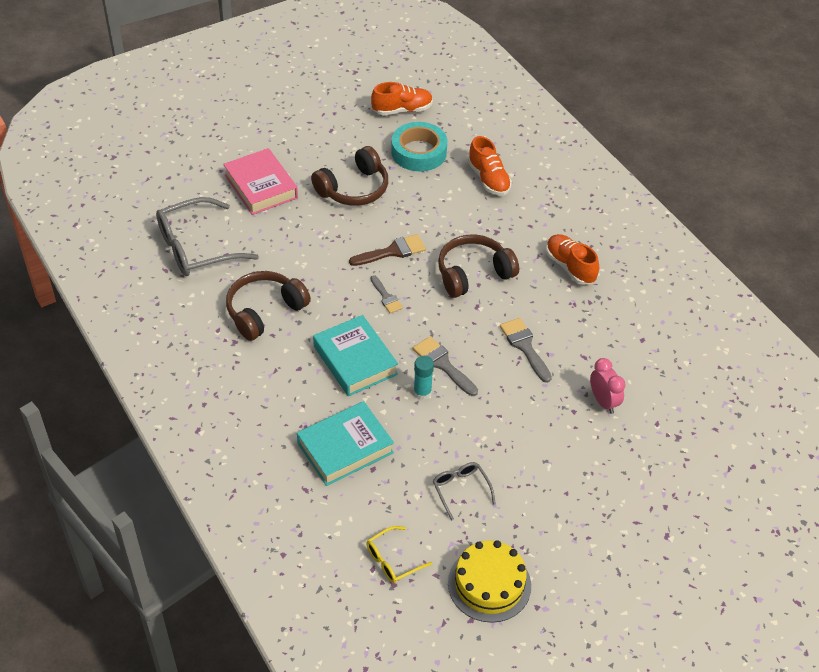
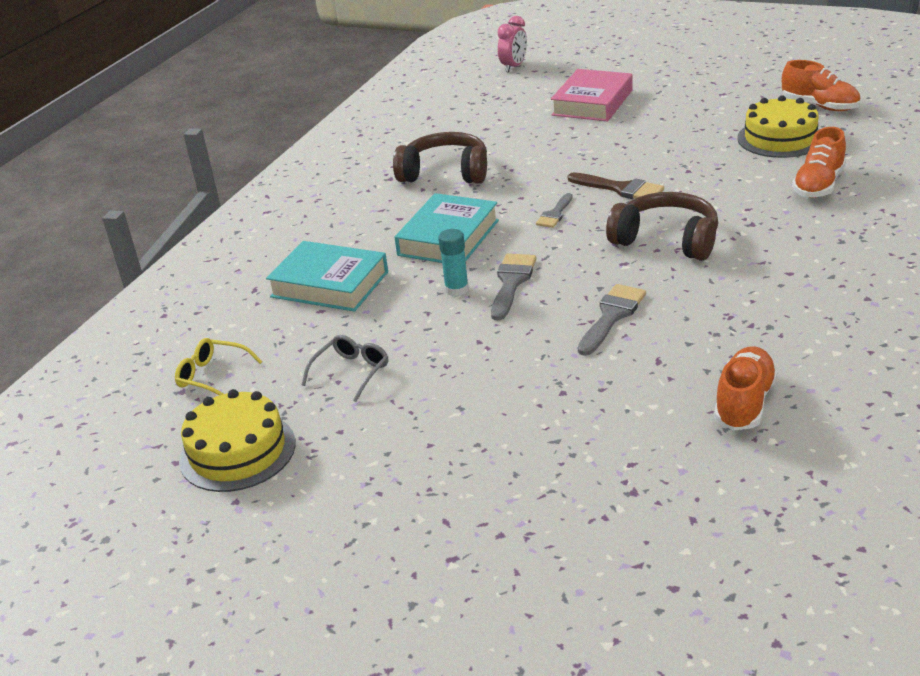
camera: 60 degrees right, 15 degrees down
(196, 248) = (473, 115): grey glasses -> none
(354, 189) = (668, 136): brown headphones -> none
(419, 152) = (780, 138): turquoise tape -> yellow cake
(570, 267) = (782, 288): orange shoe -> orange shoe (744, 403)
(603, 402) = (607, 406): pink clock -> pink clock (514, 67)

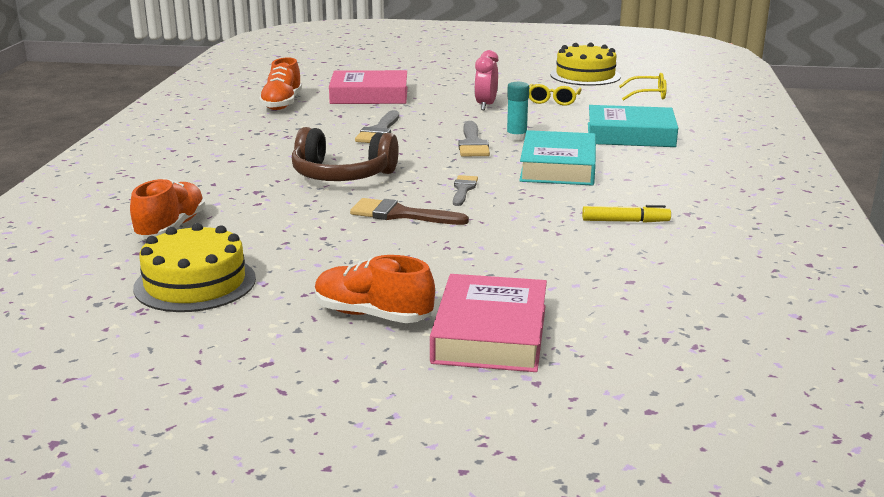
camera: 160 degrees right, 10 degrees down
(351, 372) = (553, 101): grey glasses -> yellow glasses
(445, 173) = (625, 221): brown headphones -> yellow marker
(514, 67) = (702, 419): pink clock -> pink clock (485, 106)
(606, 417) = (369, 95): none -> pink book
(819, 106) = (110, 342): orange shoe -> orange shoe (373, 315)

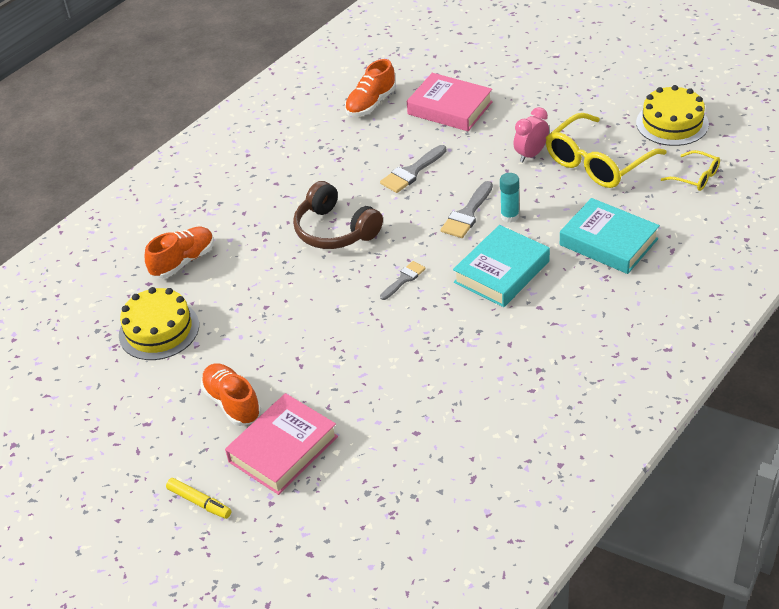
camera: 35 degrees right, 20 degrees up
(400, 214) = (335, 297): brown brush -> none
(553, 101) = (597, 162): yellow glasses -> yellow glasses, size x1.99
(625, 221) = (481, 363): yellow marker -> yellow marker (199, 502)

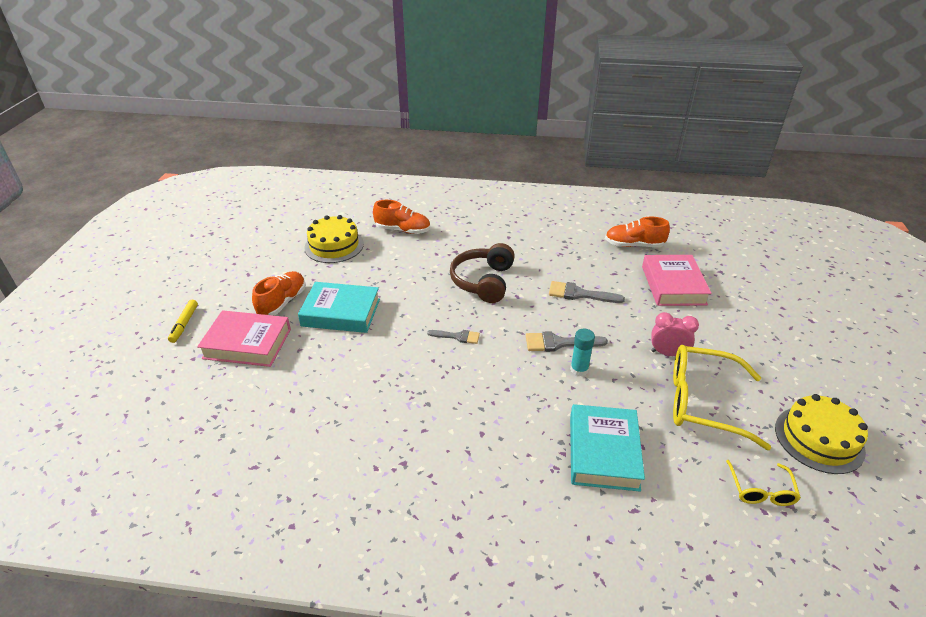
camera: 55 degrees right, 5 degrees down
(501, 272) = (507, 391): turquoise book -> turquoise book (341, 312)

